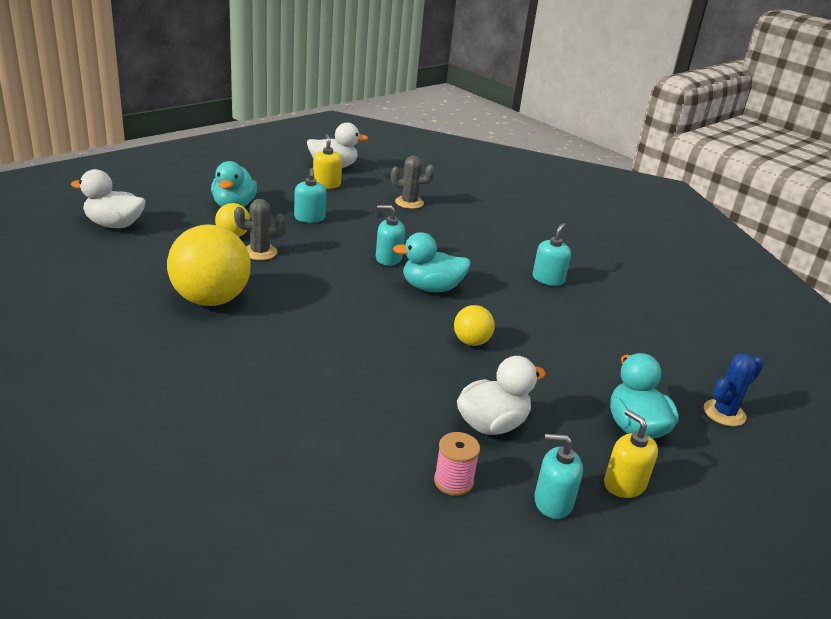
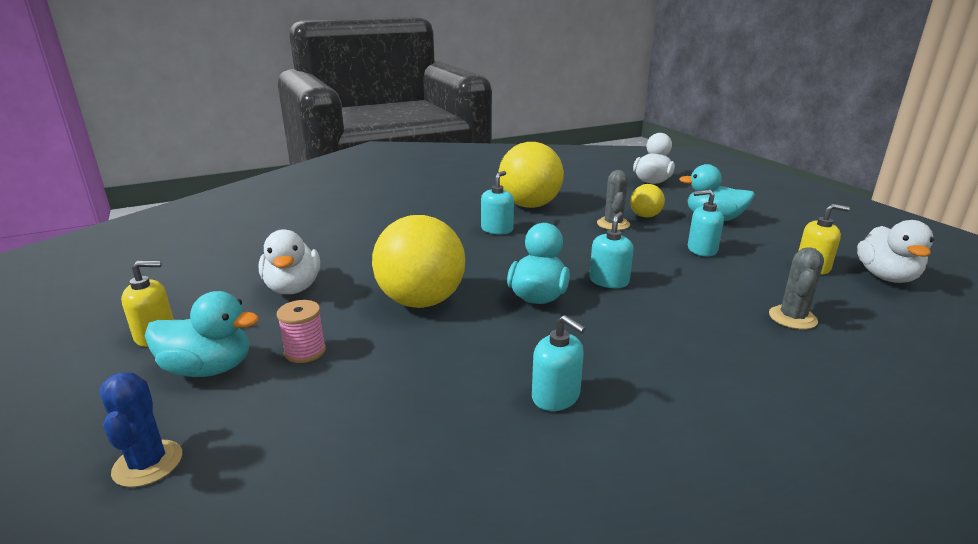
camera: 110 degrees right, 5 degrees down
(453, 481) = (251, 262): pink spool -> pink spool (305, 351)
(471, 342) = (421, 301): yellow ball -> yellow ball, size x2.01
(553, 502) = (185, 295): turquoise soap dispenser -> turquoise soap dispenser (497, 229)

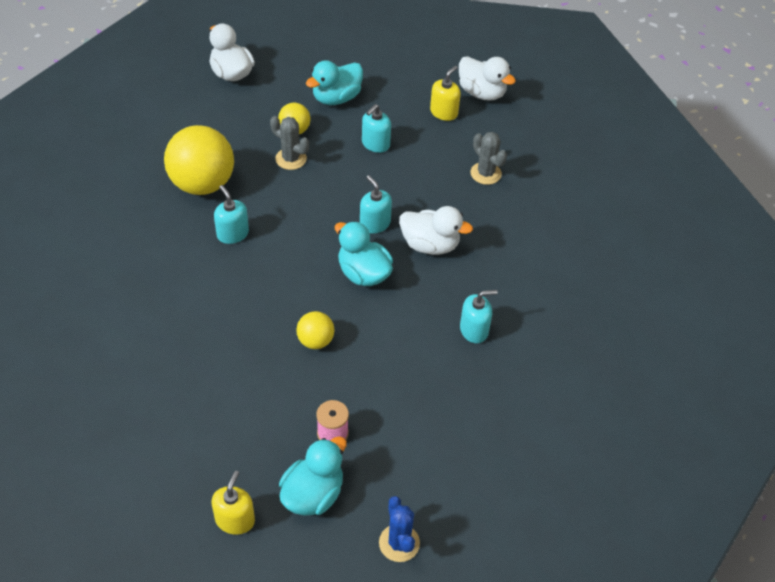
camera: 60 degrees left, 25 degrees up
(148, 463) = (399, 543): blue cactus -> blue cactus turned 60 degrees clockwise
(293, 288) = (225, 412): white duck -> white duck (430, 245)
(421, 301) = (315, 341): yellow ball -> yellow ball, size x0.50

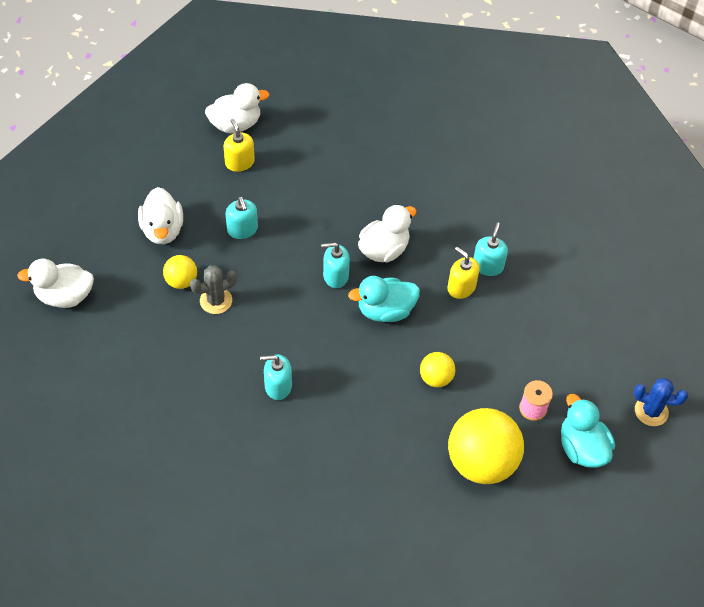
camera: 60 degrees left, 5 degrees up
(202, 184) = (199, 383): yellow ball -> yellow ball (481, 462)
(235, 520) = (578, 512): yellow soap dispenser -> yellow soap dispenser (461, 287)
(336, 98) = (162, 230): turquoise duck -> white duck
(485, 173) = (331, 172): grey cactus -> none

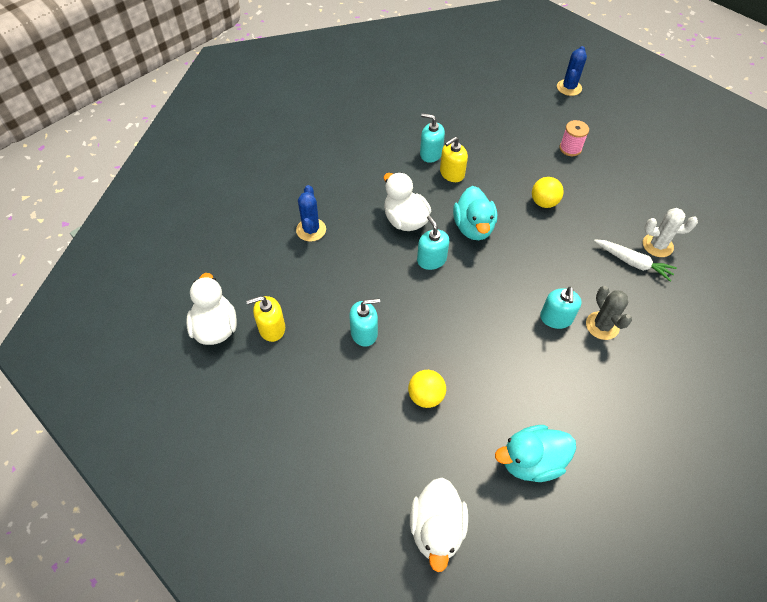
camera: 80 degrees left, 0 degrees up
(162, 230) = (352, 412): white duck -> none
(216, 301) = (454, 364): grey cactus -> grey cactus (602, 326)
(335, 276) = (431, 260): turquoise soap dispenser -> turquoise soap dispenser turned 150 degrees clockwise
(356, 174) = (311, 230): none -> blue cactus
(362, 464) = (633, 263): none -> white carrot
(392, 493) = (657, 245): none -> white cactus
(481, 462) = (621, 186): yellow ball -> none
(581, 448) = (603, 128): turquoise duck -> turquoise duck (531, 461)

